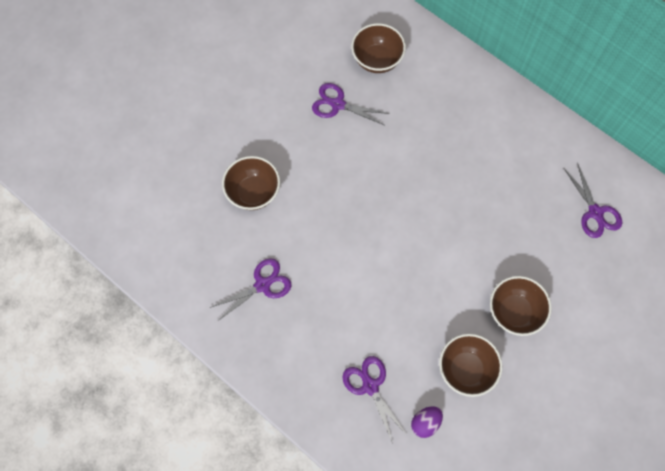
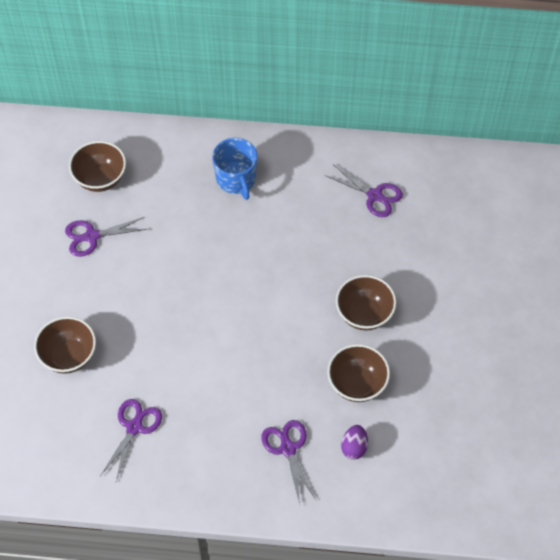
camera: 35 degrees left, 10 degrees down
(370, 386) = (288, 449): purple scissors -> purple scissors turned 45 degrees clockwise
(486, 126) = (236, 179): none -> blue mug

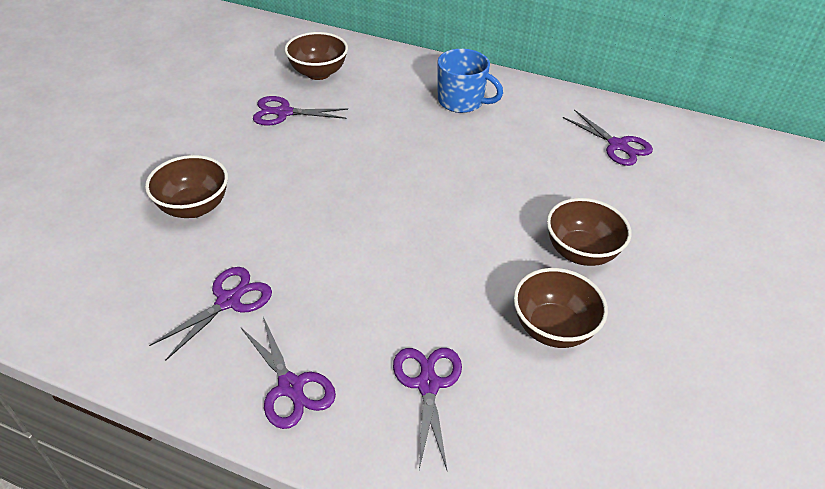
camera: 15 degrees right, 15 degrees down
(203, 476) = (291, 386): none -> purple scissors
(236, 179) = (461, 101): blue mug -> blue mug turned 60 degrees counterclockwise
(354, 447) = (528, 410): purple egg -> none

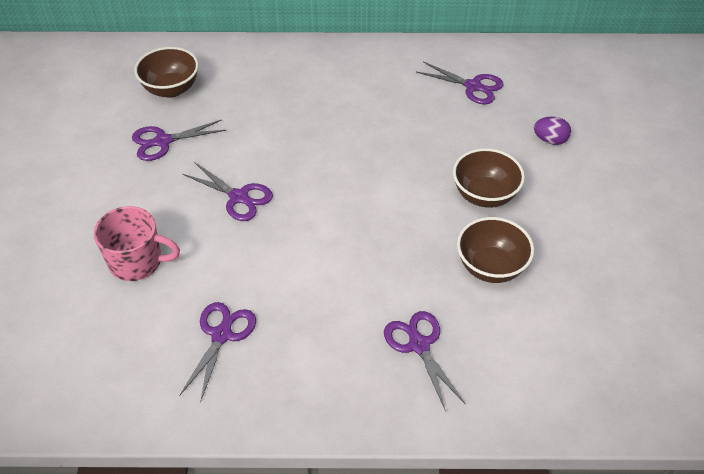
camera: 20 degrees left, 5 degrees up
(194, 207) = (137, 262): brown bowl -> pink mug
(291, 386) = (314, 385): purple scissors -> purple scissors (238, 197)
(461, 101) = (320, 81): blue mug -> none
(682, 219) = (550, 140): none -> purple egg

